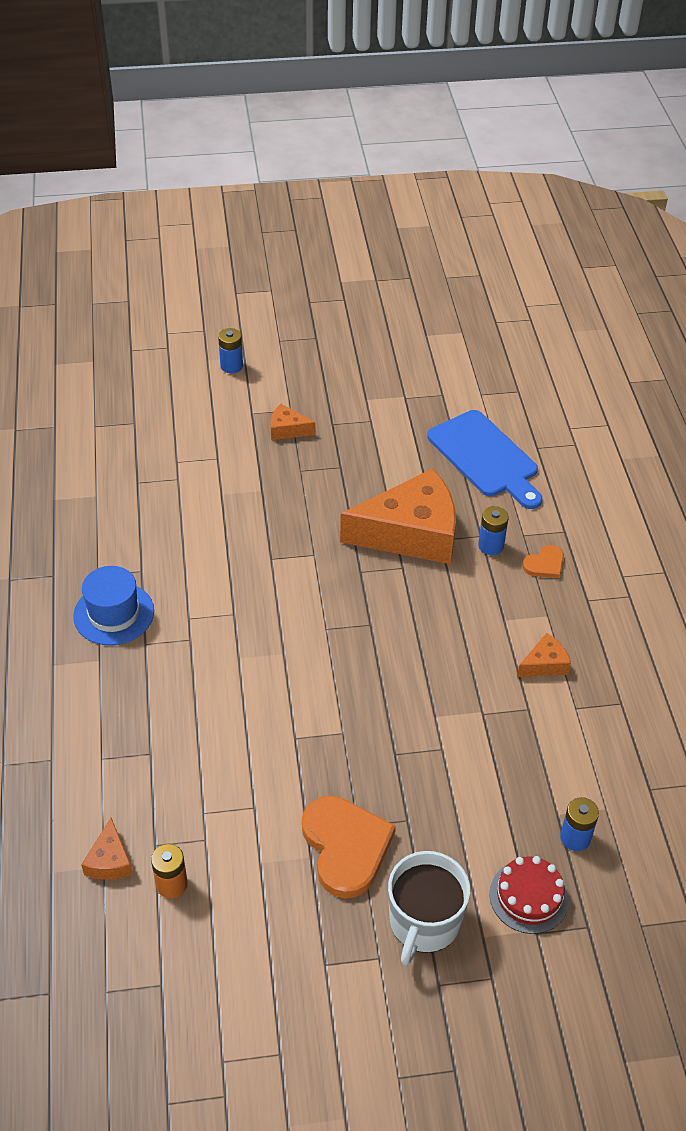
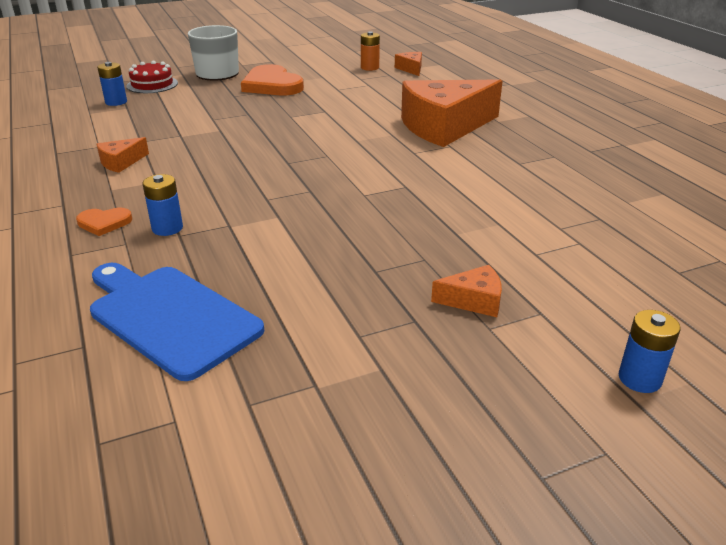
camera: 165 degrees right, 15 degrees down
(114, 613) = (514, 140): blue hat -> none
(411, 533) = (264, 224): orange cheese -> orange cheese (444, 127)
(545, 564) = (104, 223): orange heart -> orange heart turned 135 degrees counterclockwise

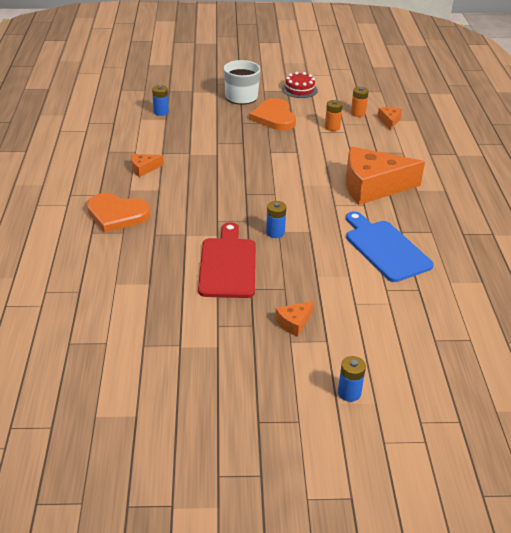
camera: 20 degrees right, 5 degrees up
(104, 223) = (117, 214): orange heart -> orange heart, size x2.00
(152, 84) = (191, 99): red cake -> red cake (299, 89)
(167, 228) = (150, 227): blue battery -> blue battery (275, 232)
(170, 317) = (127, 286): blue cutting board -> blue cutting board (385, 248)
(318, 249) = (227, 265): none -> red cutting board
(350, 83) = (332, 127): none -> orange battery
(474, 300) = (294, 323): orange cheese -> orange cheese turned 120 degrees clockwise

